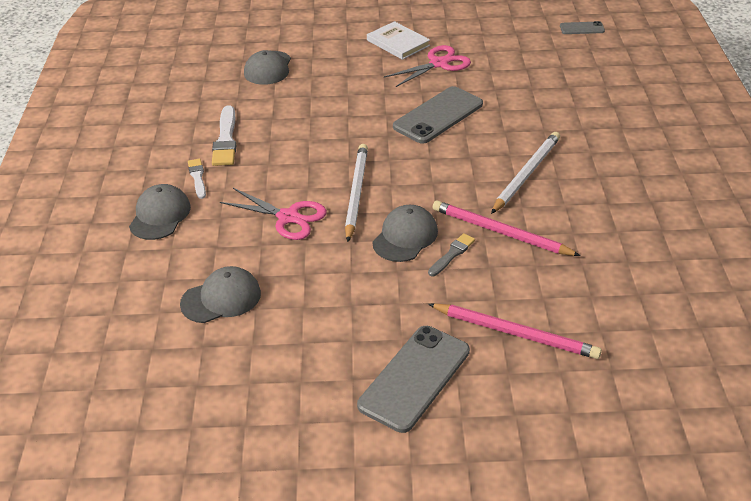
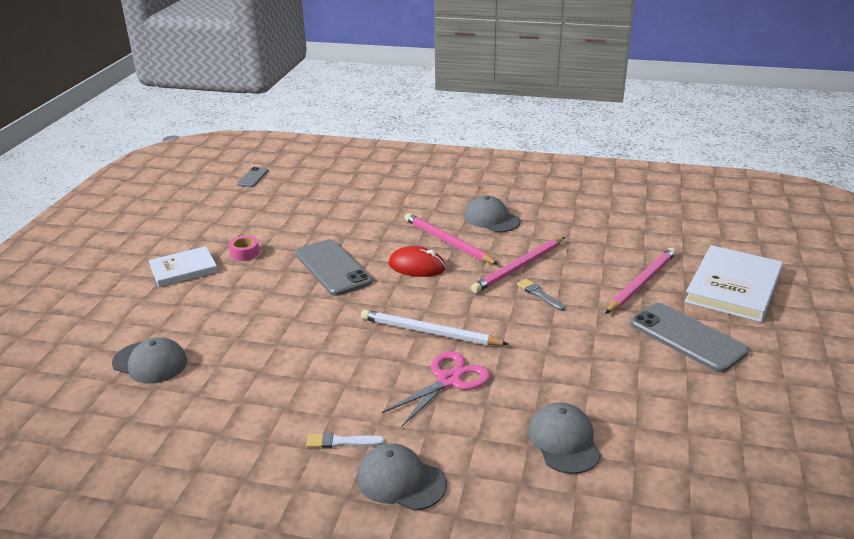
camera: 75 degrees left, 10 degrees down
(226, 140) = (278, 412): white brush -> none
(405, 237) = (507, 314): grey cap -> grey cap (491, 219)
(439, 64) = (244, 253): pink scissors -> pink tape
(466, 163) = (417, 266): none -> red mouse
(526, 174) = (447, 242): white pencil -> pink pencil
(547, 421) = (733, 287): none -> white book

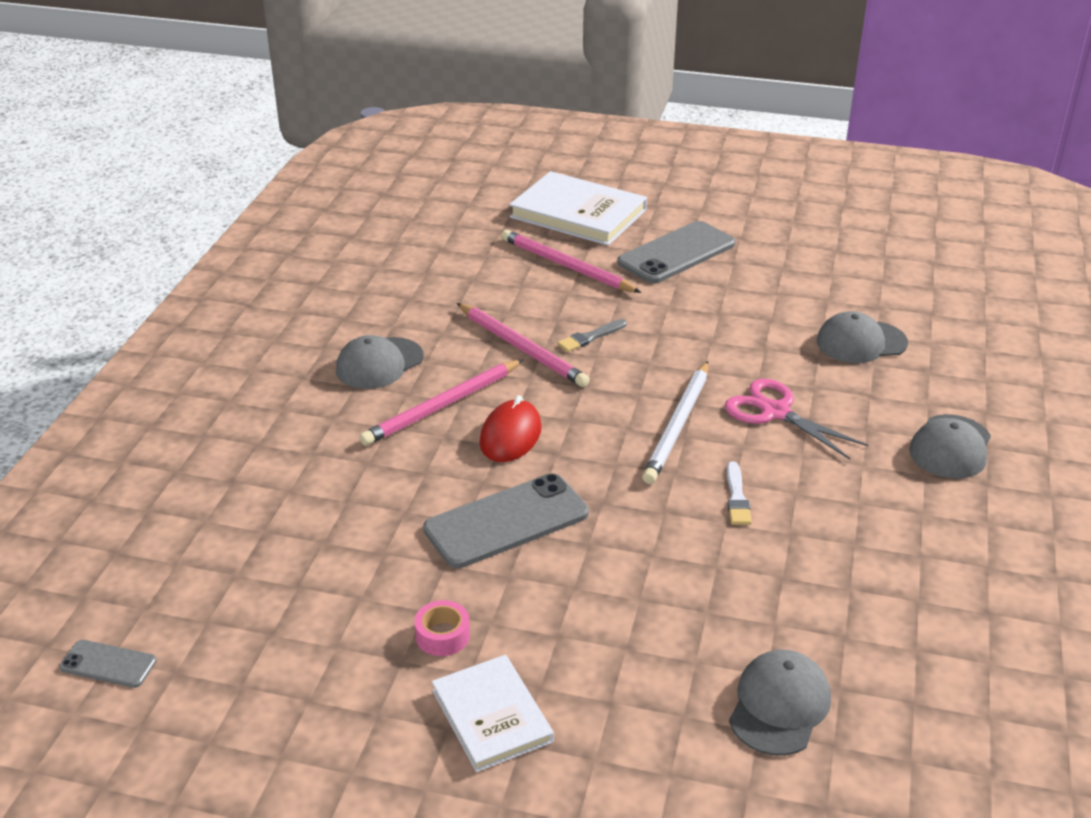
camera: 90 degrees left, 5 degrees up
(341, 442) = (904, 492): white brush -> white brush (737, 497)

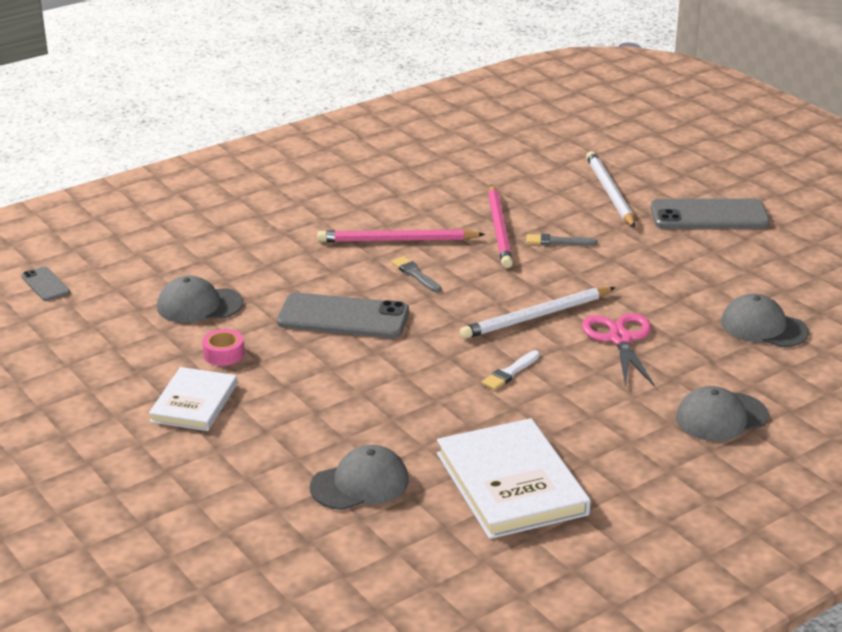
camera: 40 degrees right, 5 degrees down
(379, 364) = (393, 201): grey cap -> grey cap (199, 305)
(510, 435) = (415, 274): red mouse -> grey brush
(566, 266) = (609, 192): pink pencil -> white pencil
(578, 213) = (673, 162): white book -> white book (511, 483)

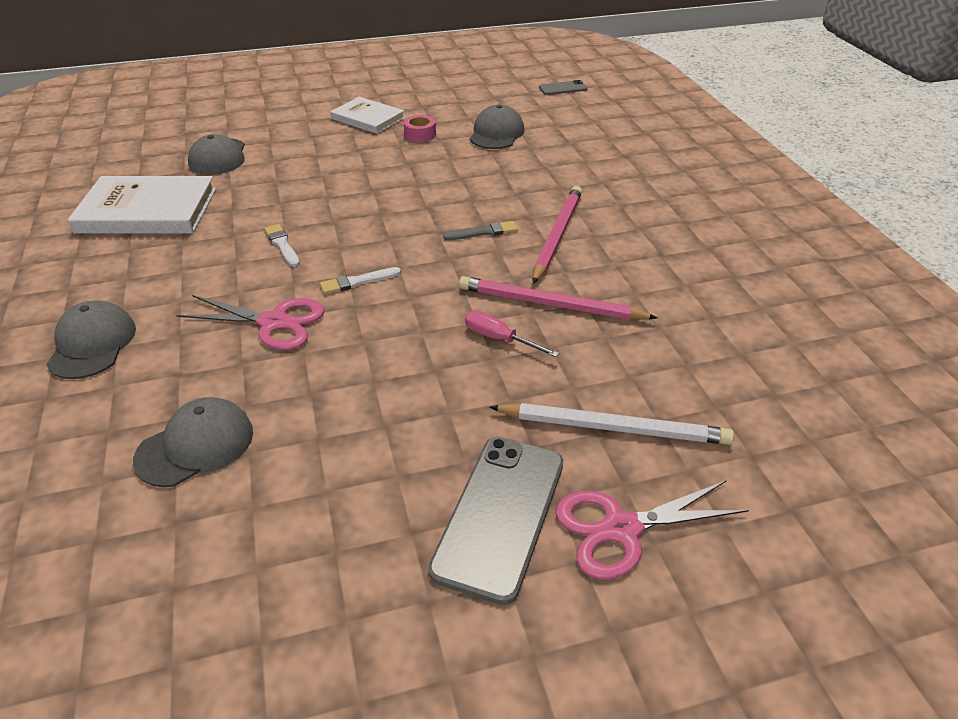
camera: 110 degrees right, 10 degrees up
(343, 317) = (435, 185): grey phone -> none
(536, 316) = (357, 282): white pencil -> white brush
(557, 242) = (499, 339): grey brush -> pink screwdriver
(683, 183) = (621, 529): none -> pink scissors

